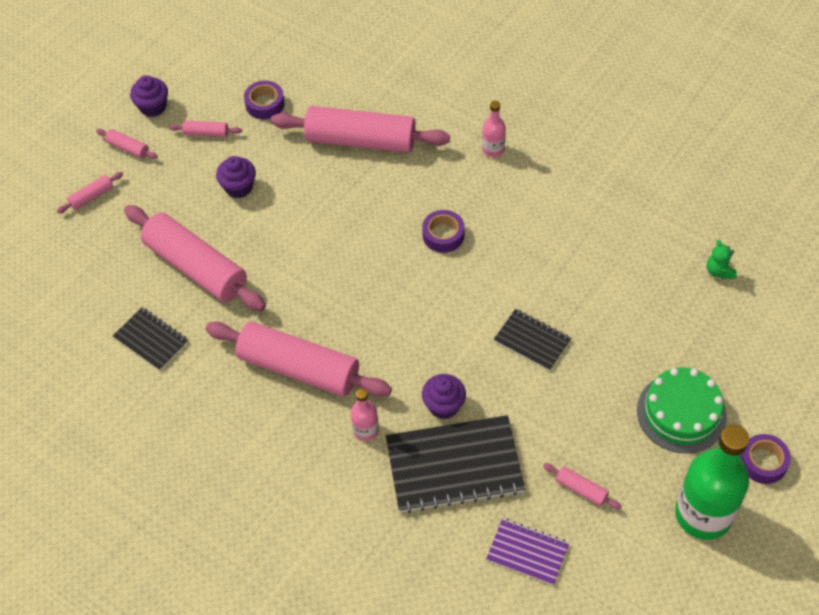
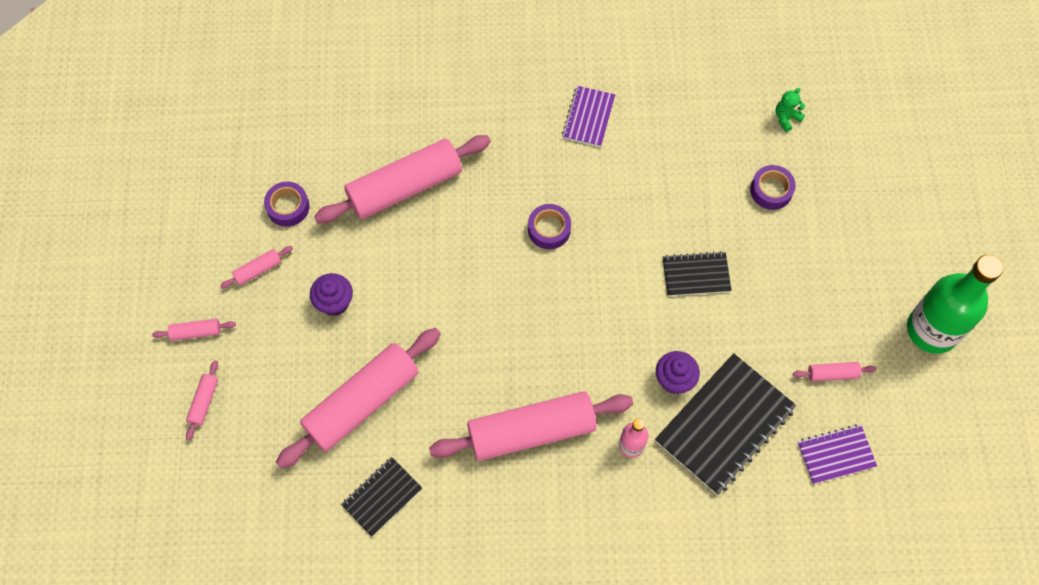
camera: 40 degrees left, 10 degrees up
(151, 340) = (382, 497): black notebook -> black notebook turned 45 degrees counterclockwise
(153, 107) = (184, 277): purple cupcake -> none
(196, 267) = (362, 402): pink rolling pin -> pink rolling pin turned 45 degrees counterclockwise
(493, 149) = (525, 123): pink bottle -> none
(548, 174) = (588, 117): none -> purple notebook
(681, 413) = (853, 258): green cake -> none
(719, 271) = (786, 118): green teddy bear -> green teddy bear turned 105 degrees clockwise
(763, 462) = (939, 257): purple tape -> purple tape (771, 190)

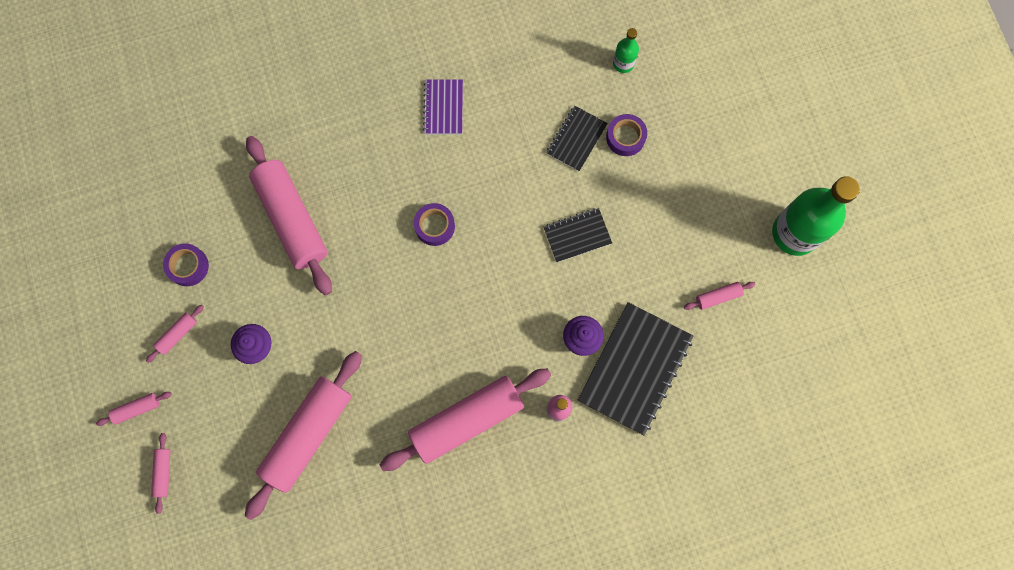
camera: 15 degrees left, 10 degrees up
(382, 497) = (349, 516): black notebook -> black notebook (576, 139)
(405, 187) = (292, 219): pink rolling pin -> pink rolling pin turned 75 degrees counterclockwise
(786, 118) = (623, 63): green teddy bear -> green bottle
(836, 454) = (737, 370): purple notebook -> none

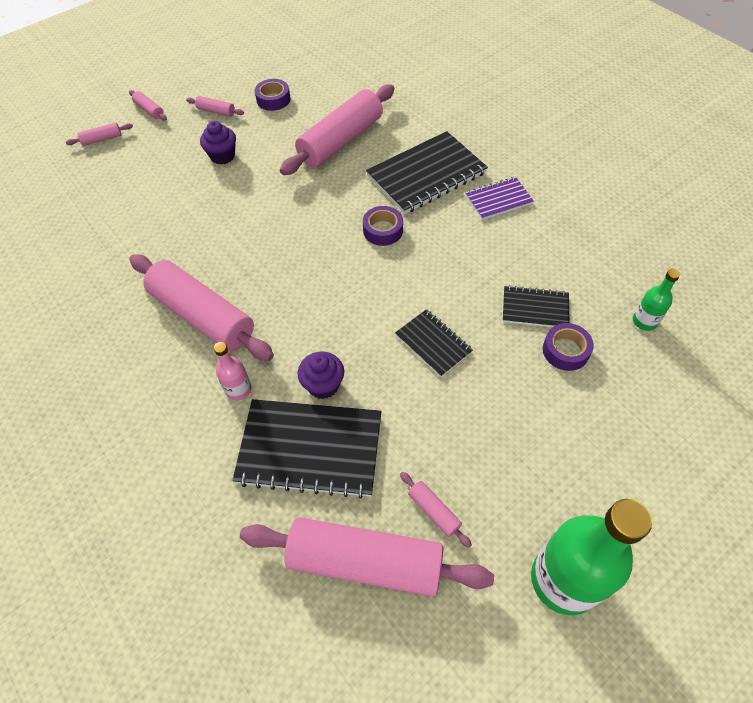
camera: 70 degrees right, 20 degrees down
(308, 434) = (156, 210): pink rolling pin -> pink rolling pin (365, 562)
(381, 157) = (426, 175): none -> black notebook

